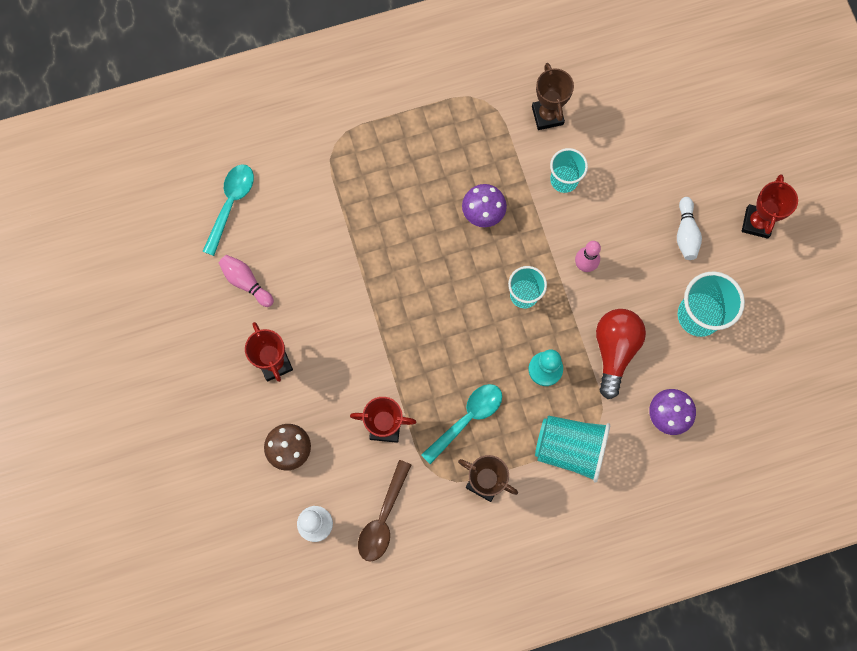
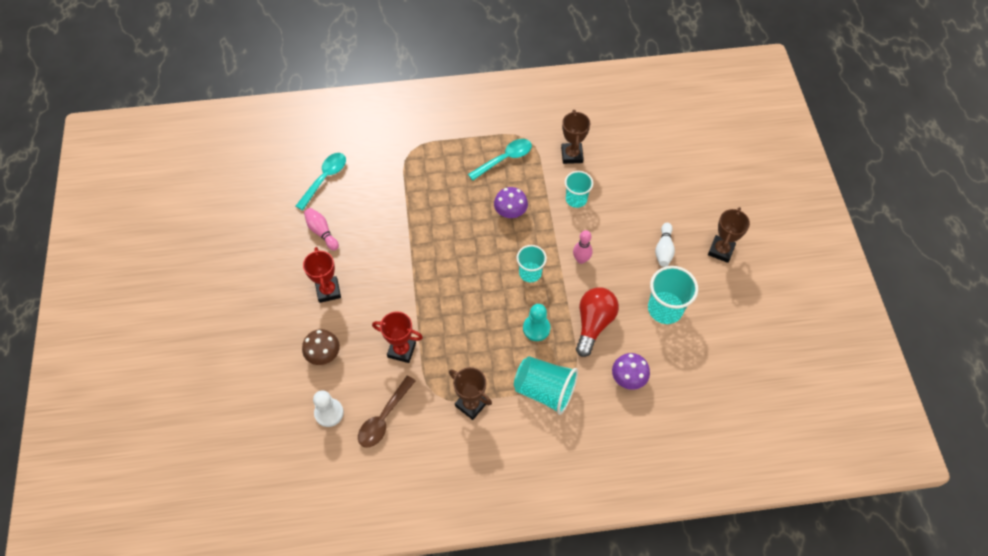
camera: 10 degrees right, 15 degrees down
(467, 418) = (467, 354): turquoise spoon -> turquoise spoon (505, 159)
(757, 223) = (721, 250): red trophy -> brown trophy

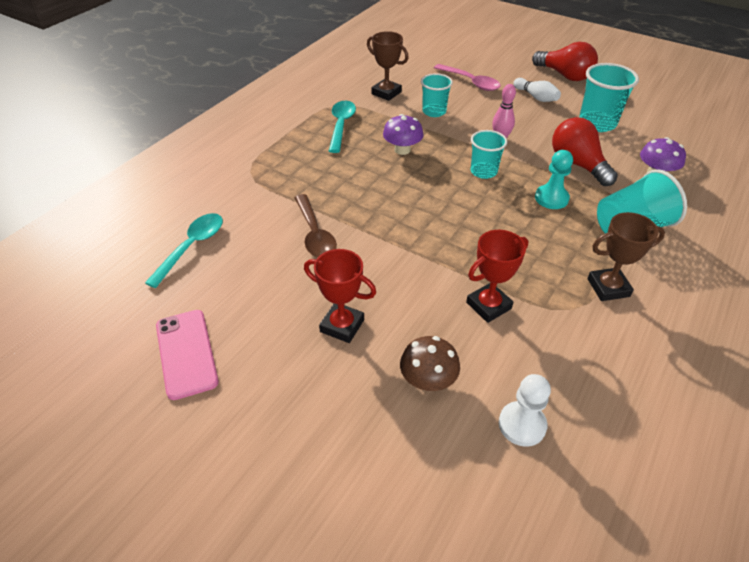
camera: 50 degrees left, 15 degrees down
(256, 239) = (186, 353): none -> pink phone
(322, 232) = (256, 287): pink bowling pin -> none
(325, 178) = (192, 247): turquoise spoon -> turquoise spoon turned 45 degrees clockwise
(384, 418) = (571, 372): brown spoon -> brown spoon (315, 234)
(642, 196) = (471, 82): none -> pink spoon
(721, 250) = (564, 75): brown trophy -> red light bulb

